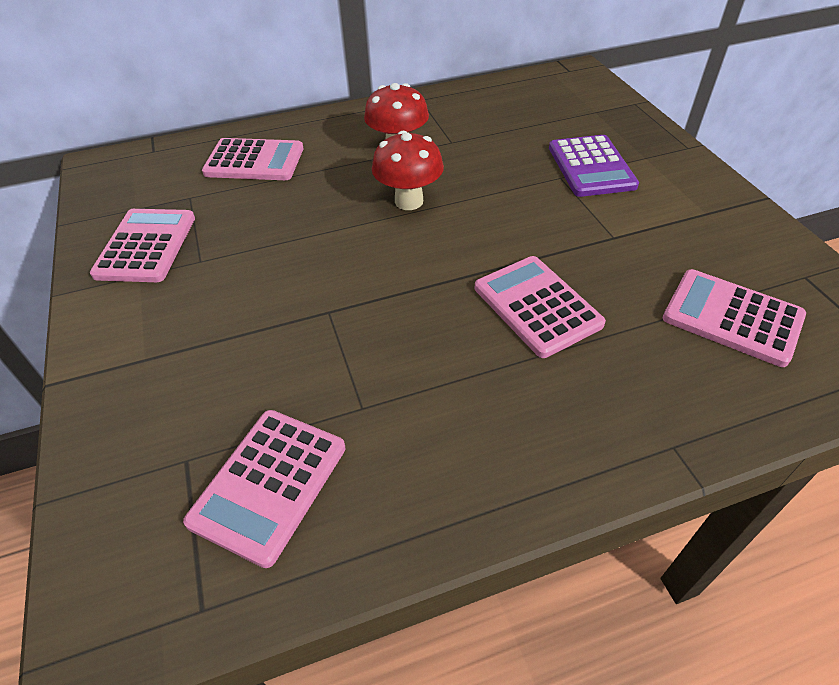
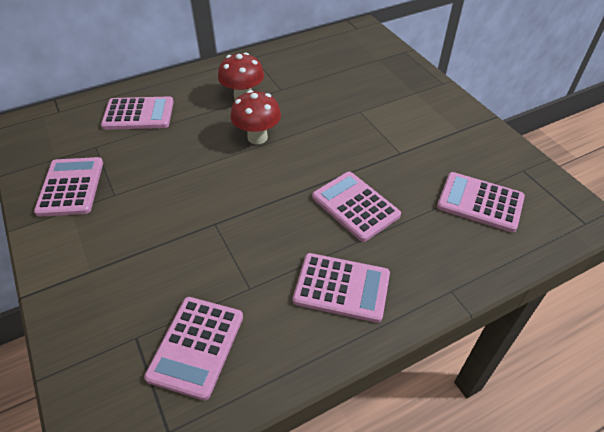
camera: 10 degrees left, 0 degrees up
(500, 422) = (341, 287): none -> pink calculator
(591, 167) = (380, 102): purple calculator -> none

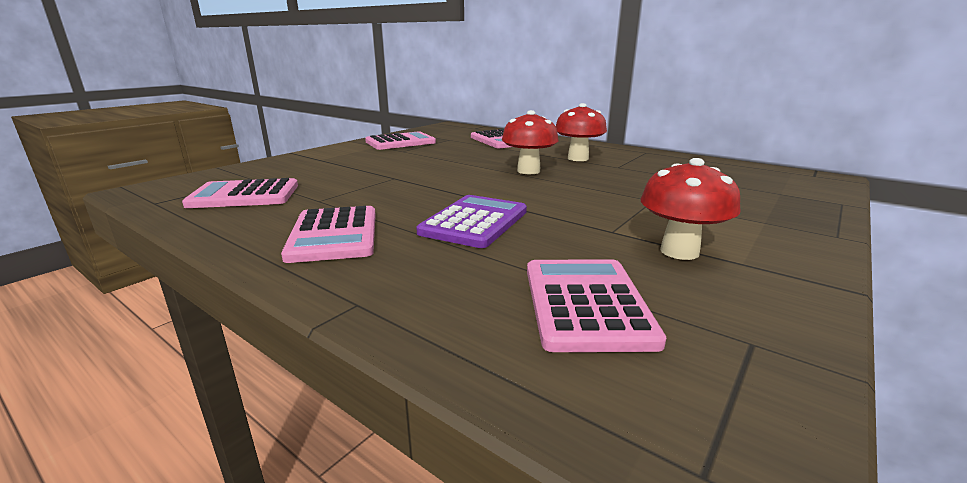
camera: 65 degrees right, 25 degrees down
(355, 206) = (474, 222): pink calculator -> purple calculator
(438, 143) = (679, 251): none -> red mushroom

